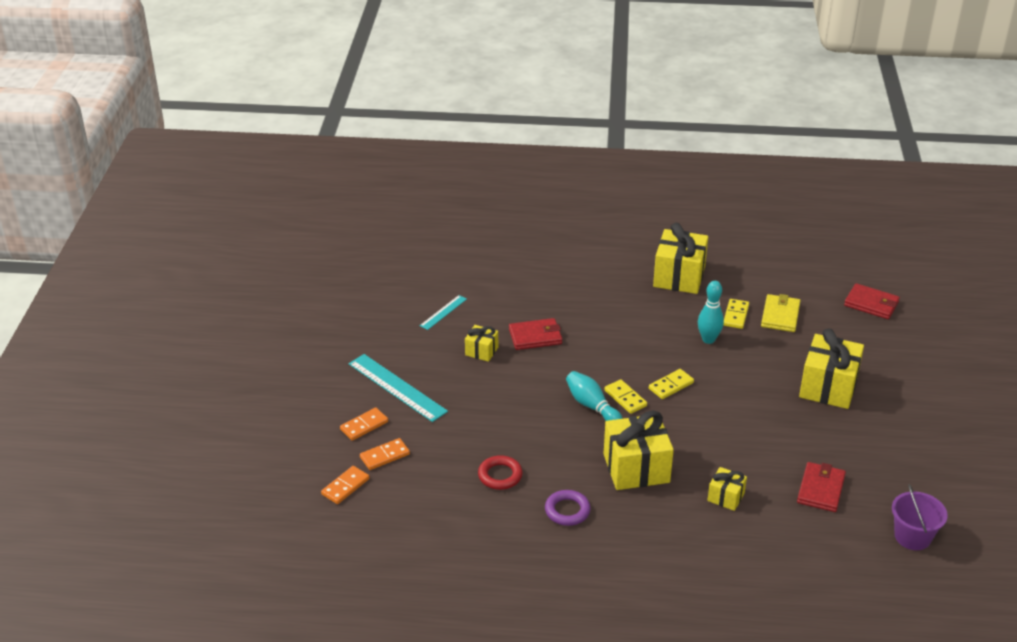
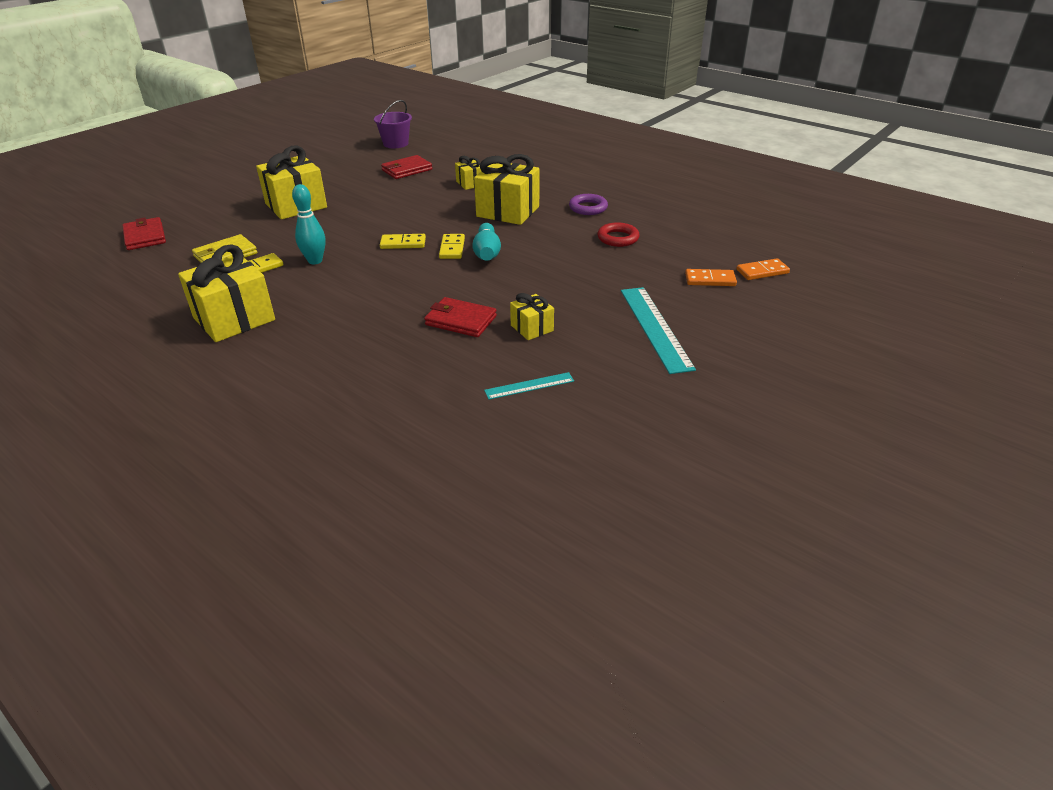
camera: 145 degrees left, 0 degrees up
(364, 426) = (715, 308): orange domino -> none

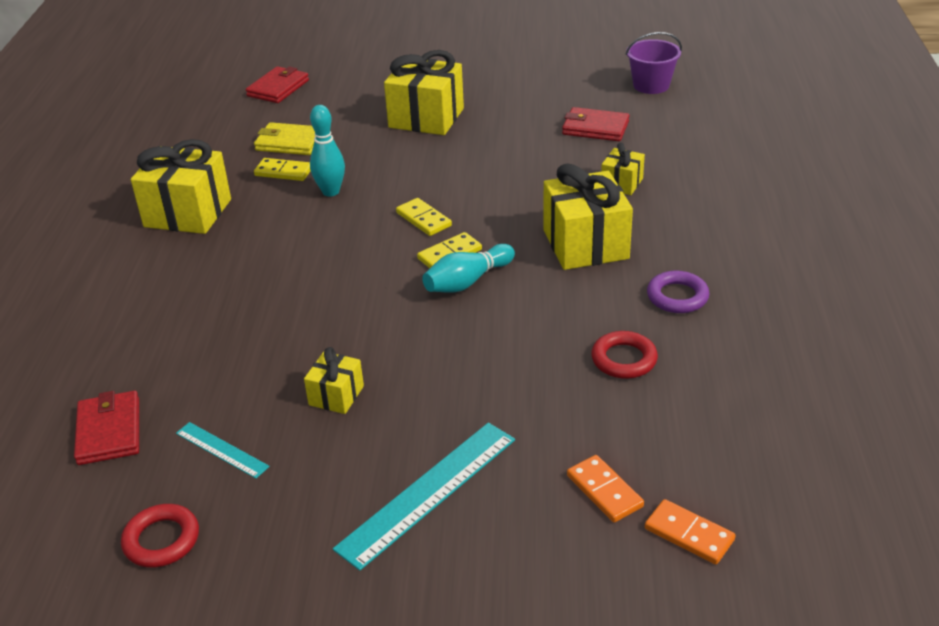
camera: 55 degrees right, 0 degrees up
(460, 320) = (305, 339): red wallet -> red wallet (109, 431)
(590, 436) = (161, 540): none -> red ring

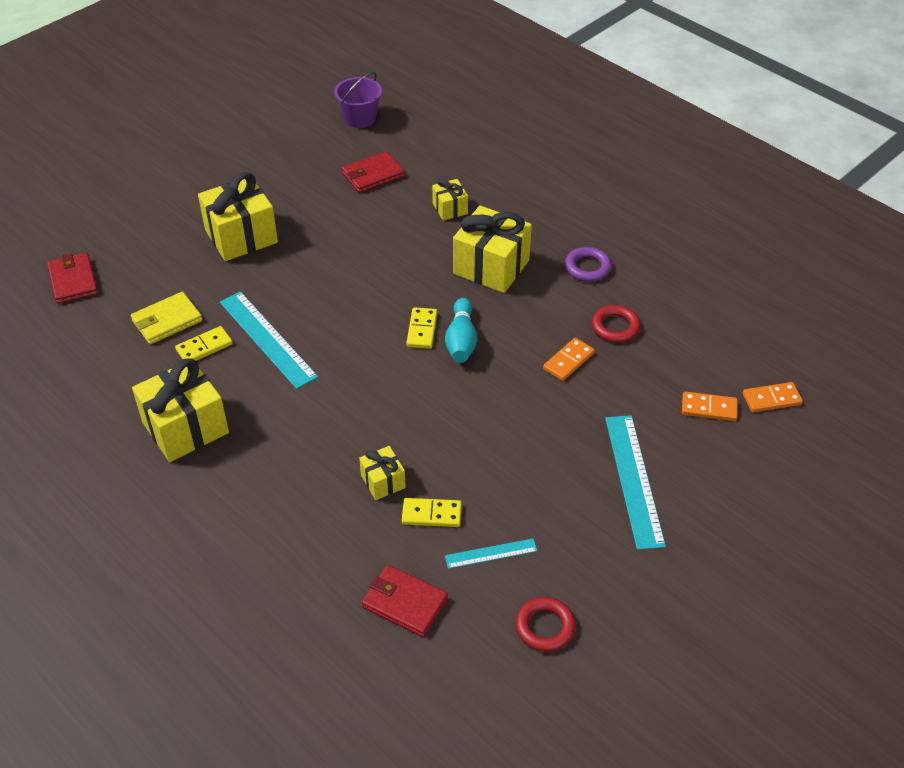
camera: 50 degrees left, 10 degrees up
(331, 192) = (267, 339): turquoise bowling pin -> turquoise ruler
(336, 395) = (501, 469): yellow gift -> yellow gift (383, 481)
(424, 219) = (366, 316): yellow domino -> yellow domino (431, 514)
(532, 356) = (568, 361): none -> orange domino

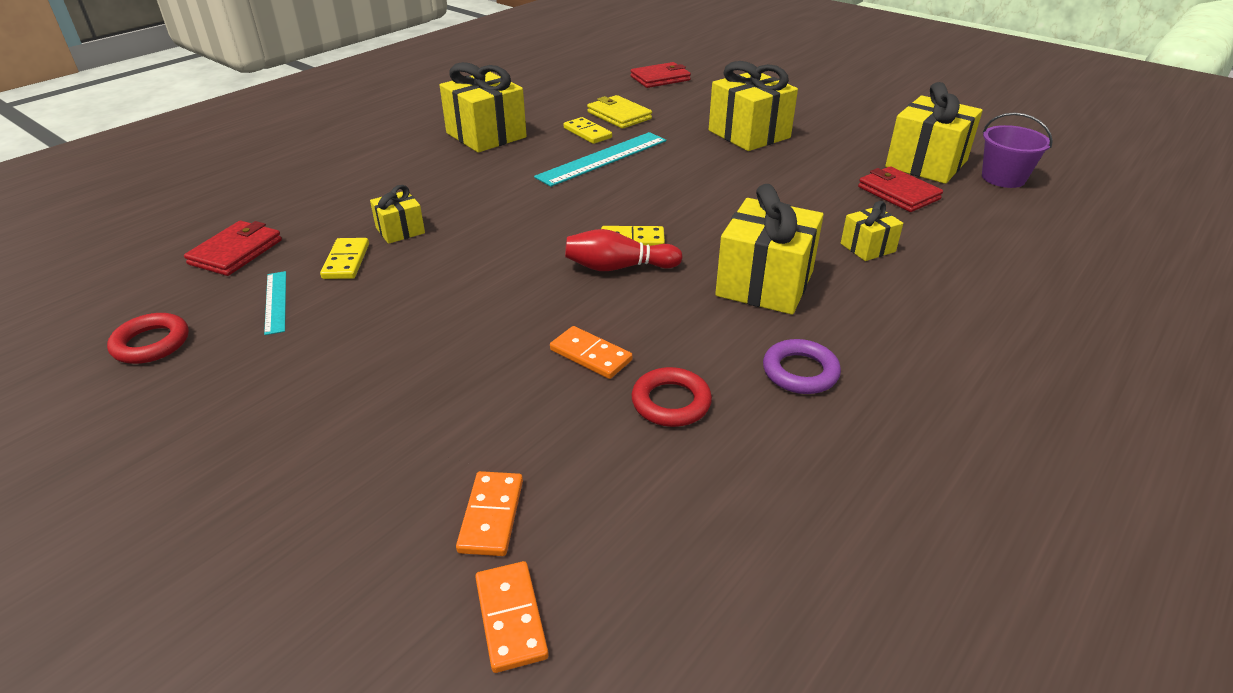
camera: 85 degrees right, 10 degrees down
(327, 149) = (926, 164): none -> yellow gift
(461, 340) = (618, 267): turquoise bowling pin -> red bowling pin
(633, 480) = (354, 420): turquoise ruler -> none

